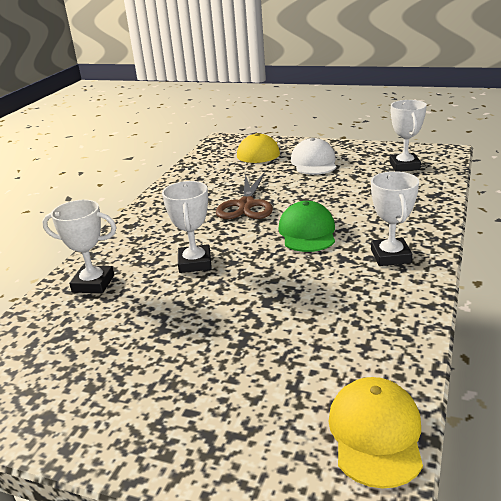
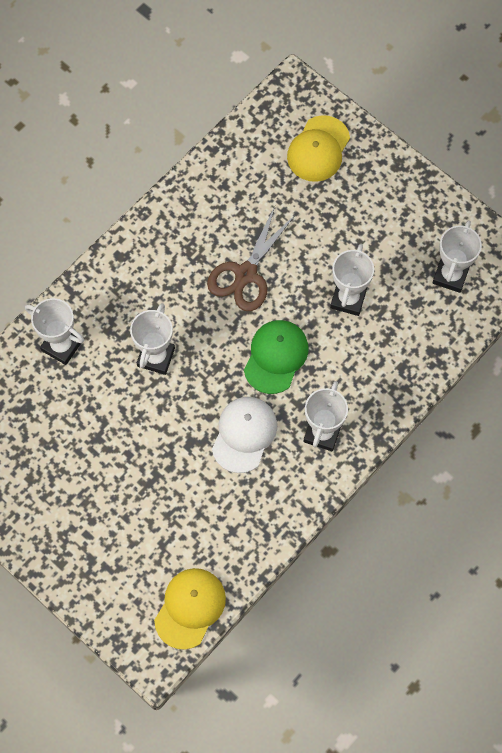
camera: 20 degrees right, 40 degrees up
(314, 162) = (363, 213): white cap -> white cap (244, 434)
(340, 193) = (348, 299): none -> white trophy

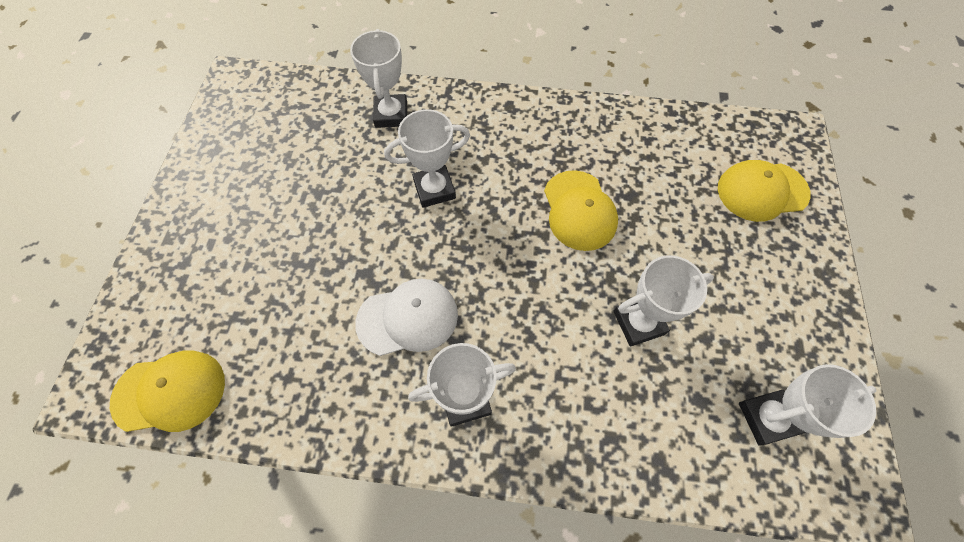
camera: 55 degrees right, 5 degrees down
(245, 274) = (579, 210): brown scissors -> yellow cap
(276, 357) = (516, 293): green cap -> none

